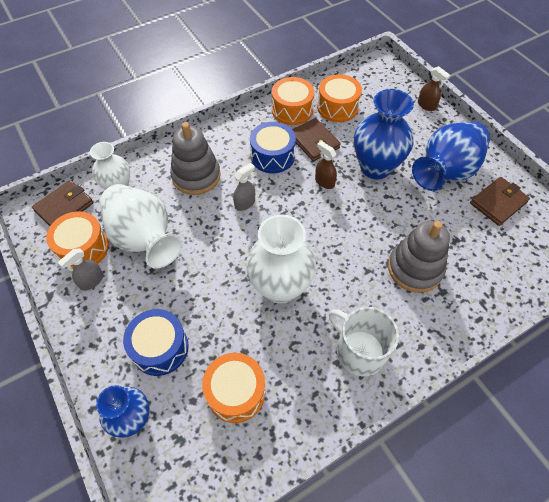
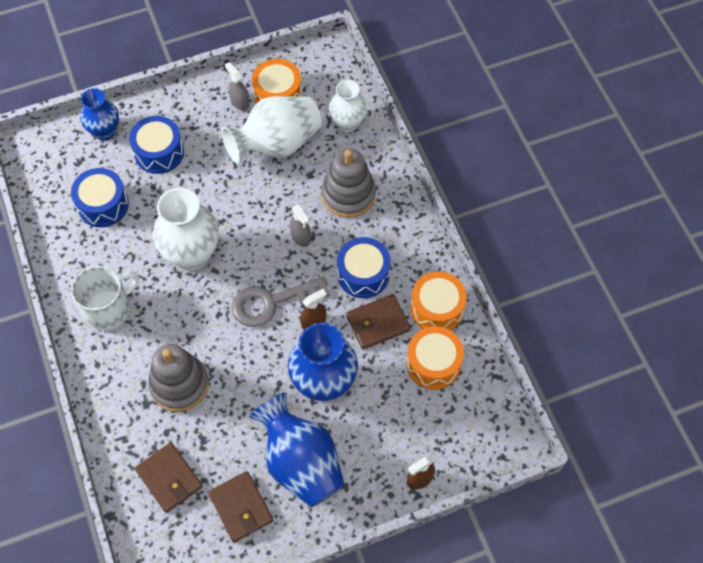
camera: 100 degrees right, 5 degrees up
(64, 207) = (331, 78): brown wallet -> brown wallet (169, 478)
(236, 392) = (103, 205): orange drum -> blue drum
(315, 213) = (271, 302): none -> grey key

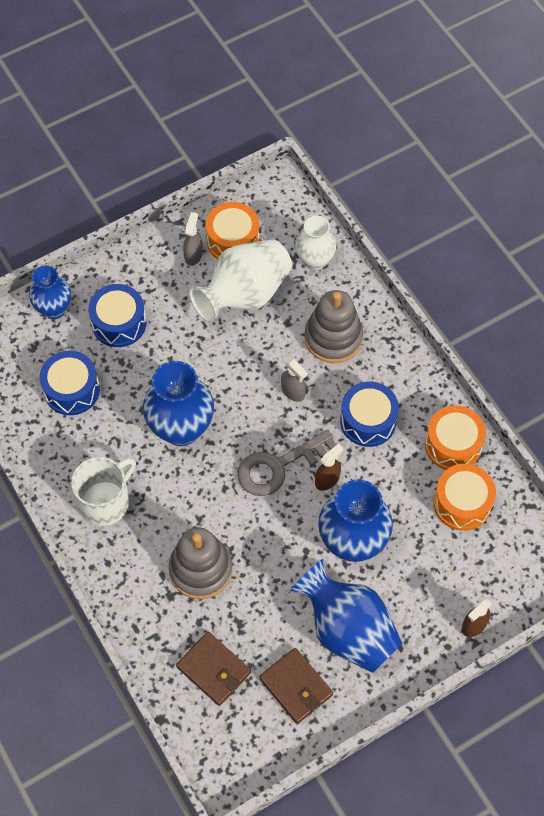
camera: 10 degrees left, 0 degrees up
(192, 254) = (181, 428): white vase -> blue vase
(239, 102) = (193, 255): grey spray bottle -> grey spray bottle turned 60 degrees clockwise
(378, 323) = (395, 470): brown wallet -> none

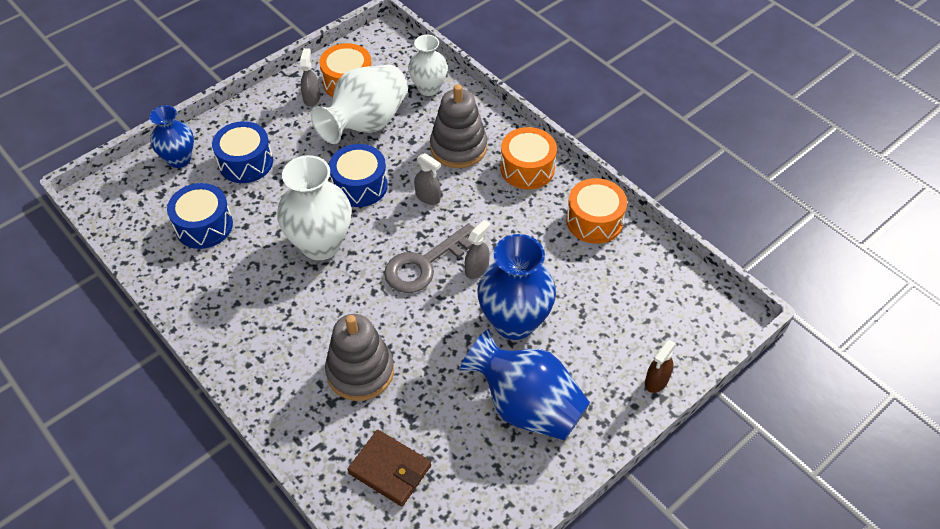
camera: 10 degrees left, 10 degrees down
(105, 501) = (250, 322): white mug -> none
(181, 428) = (320, 244): blue vase -> white vase
(296, 687) = (483, 472): brown wallet -> none
(327, 479) = (477, 269): brown spray bottle -> grey spray bottle
(368, 421) = (506, 212): blue drum -> blue drum (360, 185)
(462, 503) = (616, 270): orange drum -> orange drum (527, 168)

